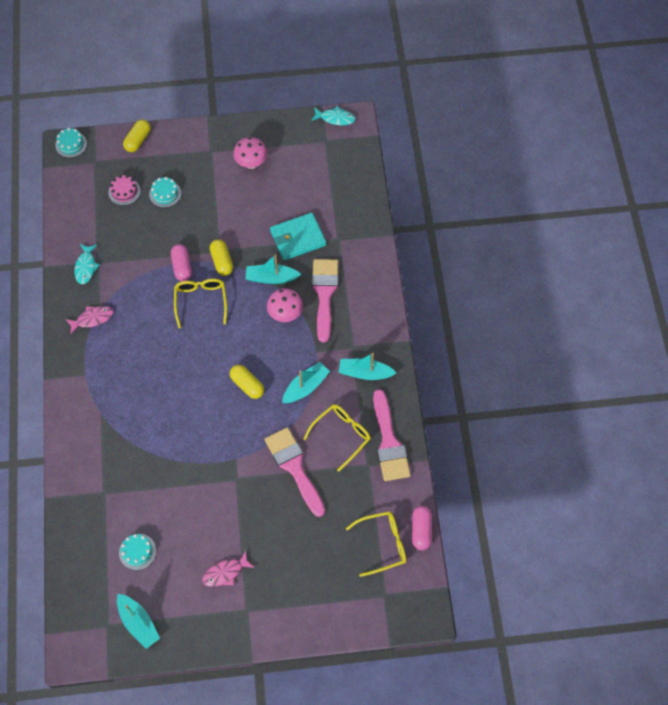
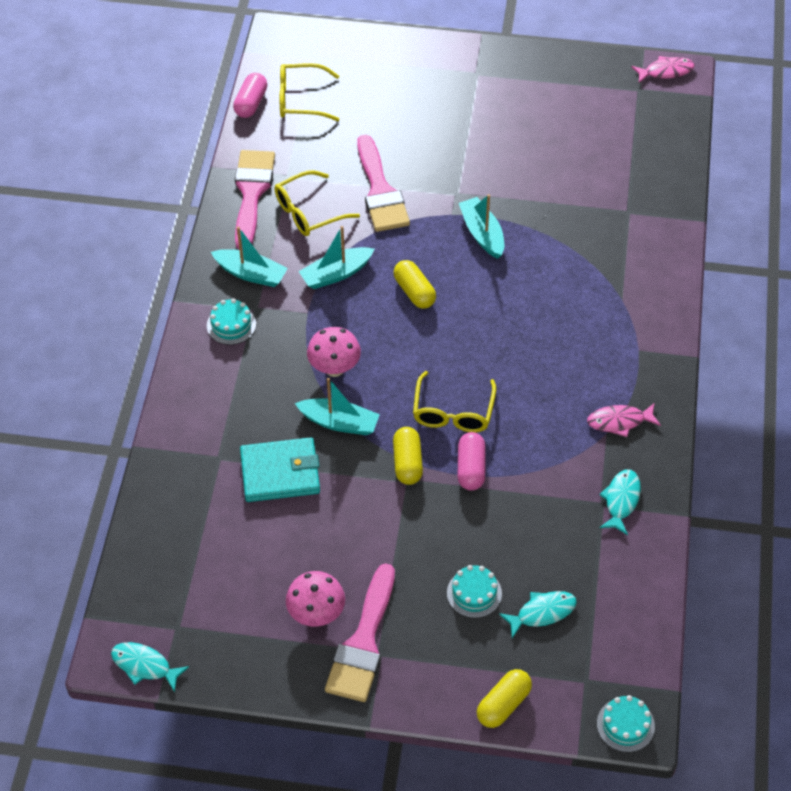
camera: 165 degrees left, 10 degrees down
(124, 191) = (542, 612): pink cake -> turquoise fish
(137, 551) = (594, 147): turquoise cake -> turquoise cake (231, 325)
(138, 623) = (603, 85): turquoise boat -> turquoise boat (482, 234)
(225, 572) = (493, 109): pink fish -> pink fish (666, 71)
(324, 294) = (268, 384): pink brush -> pink brush (363, 643)

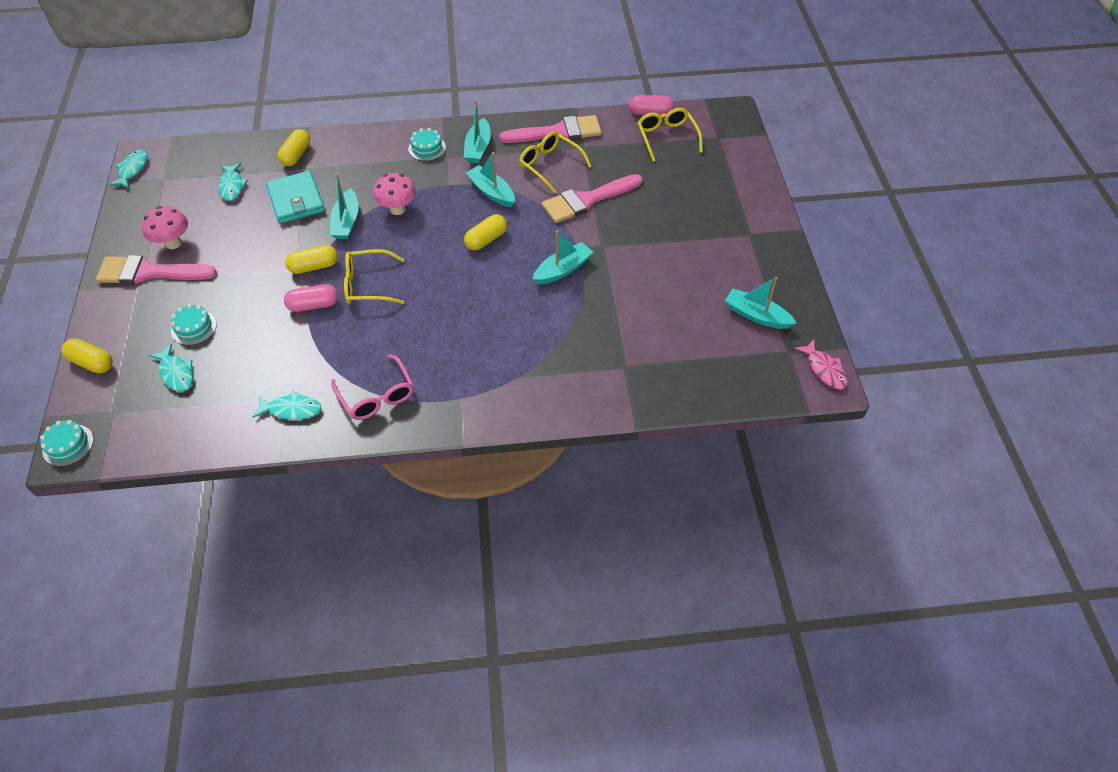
camera: 75 degrees right, 0 degrees up
(190, 466) = (296, 155): none -> yellow capsule
(226, 543) = (232, 186): none -> turquoise fish
(588, 99) = (756, 315): none -> turquoise boat
(619, 421) = (376, 396): pink fish -> pink glasses

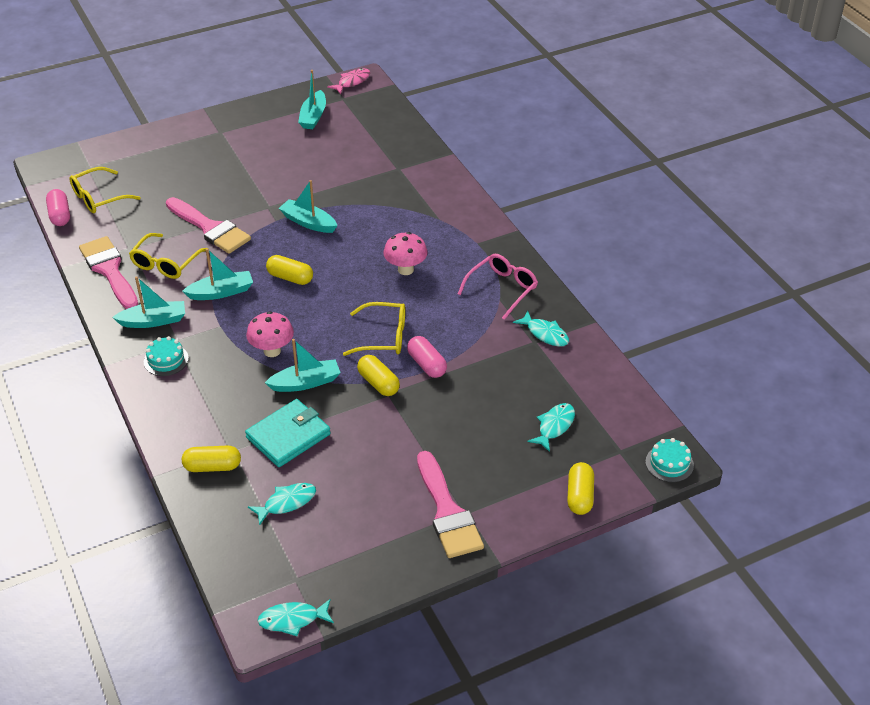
camera: 110 degrees left, 10 degrees down
(173, 243) = (397, 512): pink mushroom -> pink mushroom (405, 269)
(194, 327) = (498, 439): turquoise cake -> none
(292, 409) = (545, 334): turquoise fish -> turquoise fish turned 150 degrees clockwise
(368, 284) = (383, 337): yellow glasses -> yellow glasses turned 60 degrees counterclockwise
(491, 192) = (221, 292): turquoise boat -> turquoise boat turned 135 degrees counterclockwise

